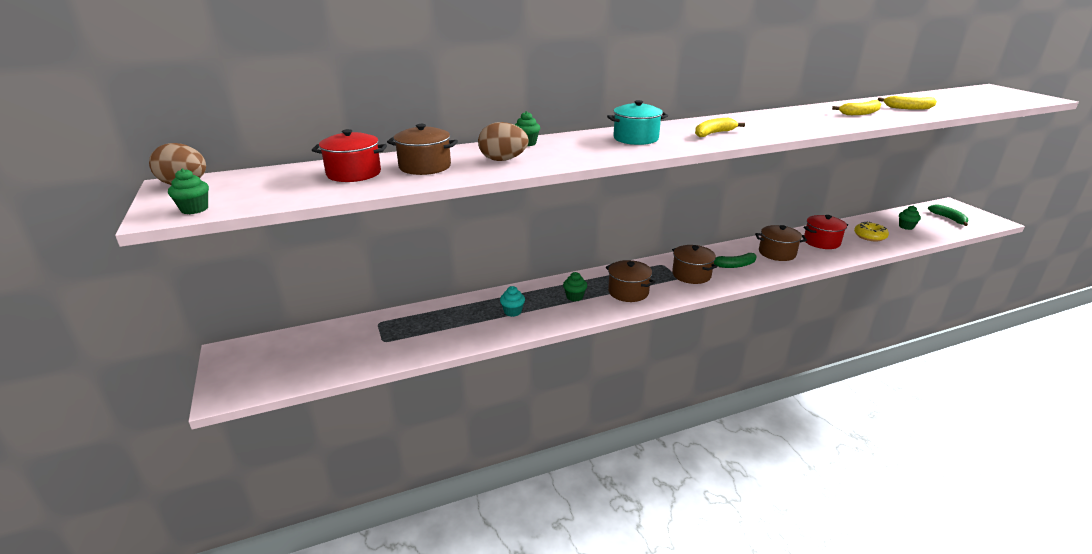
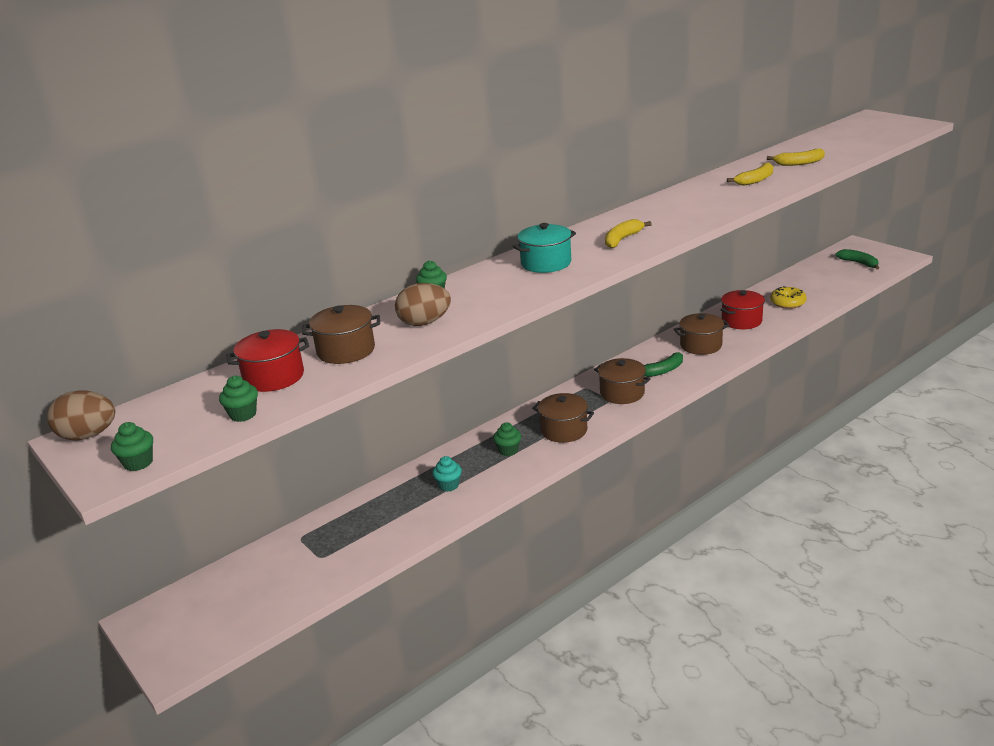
camera: 15 degrees left, 0 degrees up
(906, 227) = (820, 282): green cupcake -> green cupcake (243, 415)

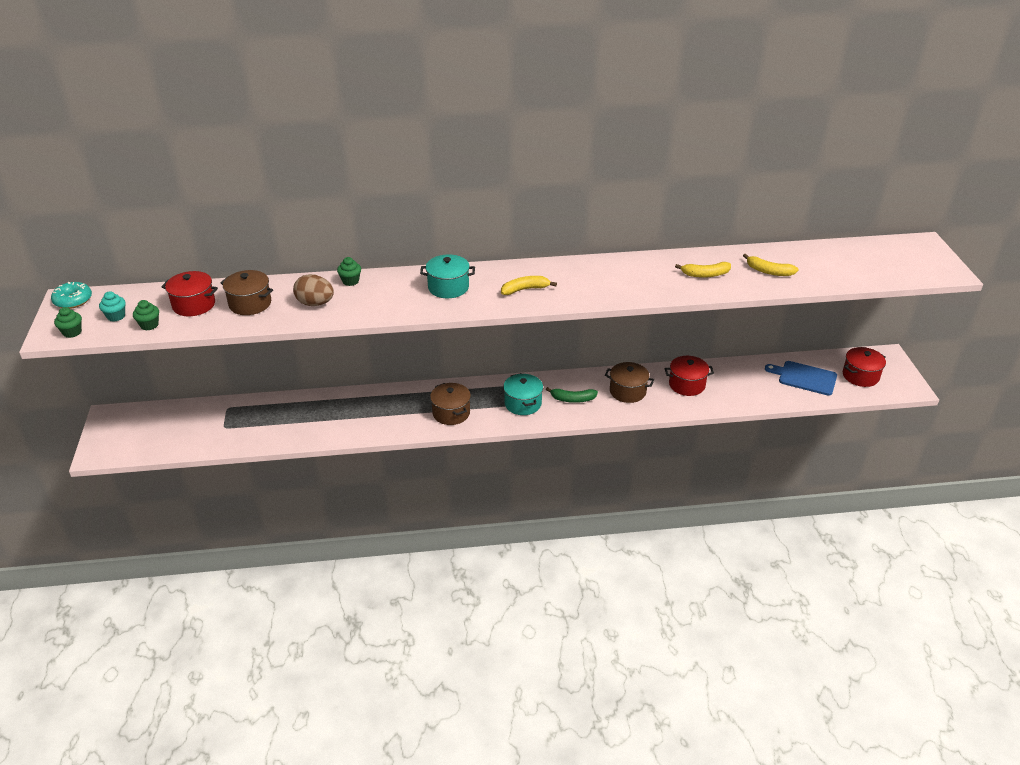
camera: 30 degrees right, 10 degrees up
(88, 436) = (73, 300): brown egg -> turquoise donut
(448, 485) = (339, 416): turquoise cupcake -> turquoise cupcake (116, 316)
(508, 450) = (401, 410): green cupcake -> none
(622, 393) = (523, 403): brown pot -> turquoise pot
(787, 303) = (745, 386): yellow donut -> none
(822, 280) = (804, 378): none -> blue cutting board
(859, 263) = (860, 376): green banana -> red pot

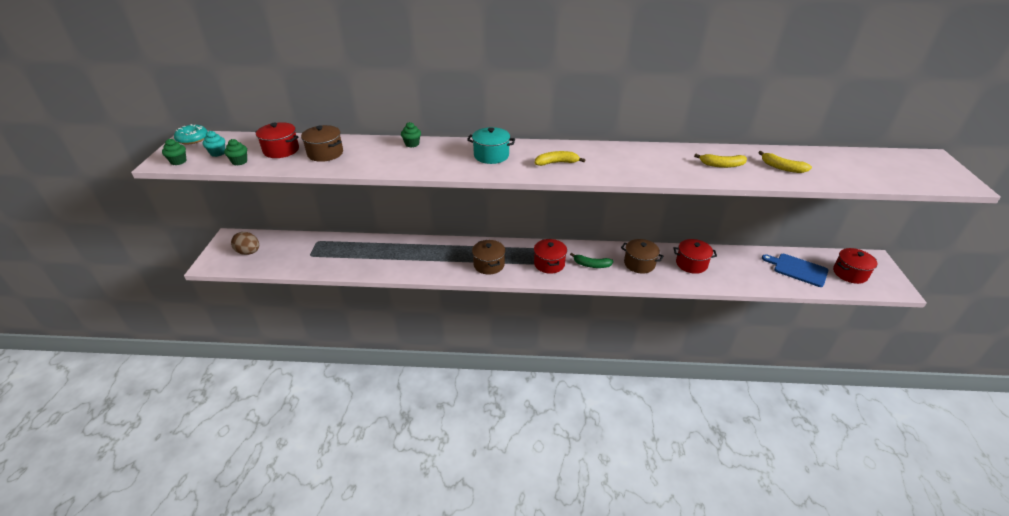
camera: 10 degrees right, 0 degrees up
(315, 303) = (377, 158): brown egg -> brown egg (249, 252)
(523, 403) = (549, 264): turquoise pot -> red pot

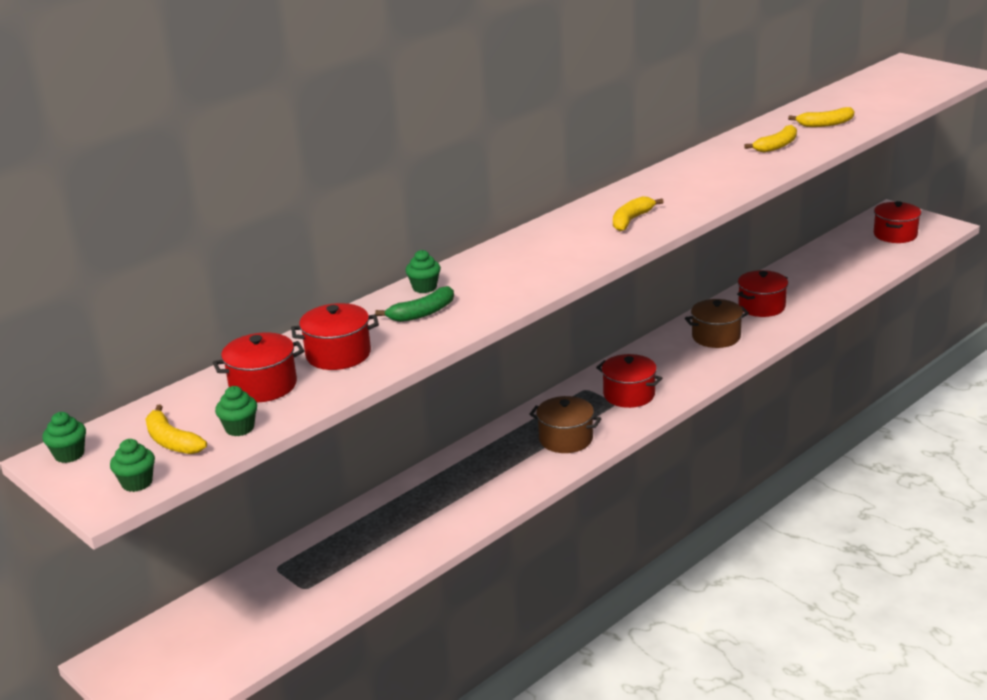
camera: 45 degrees left, 10 degrees down
(192, 139) = (69, 455): turquoise donut -> green cupcake
(218, 153) = (172, 441): turquoise cupcake -> yellow banana
(249, 252) = (193, 652): brown egg -> none
(325, 153) = (338, 354): brown pot -> red pot
(491, 155) = (548, 249): turquoise pot -> none
(591, 265) = (673, 368): green banana -> green banana (422, 313)
(797, 269) = (853, 256): blue cutting board -> none

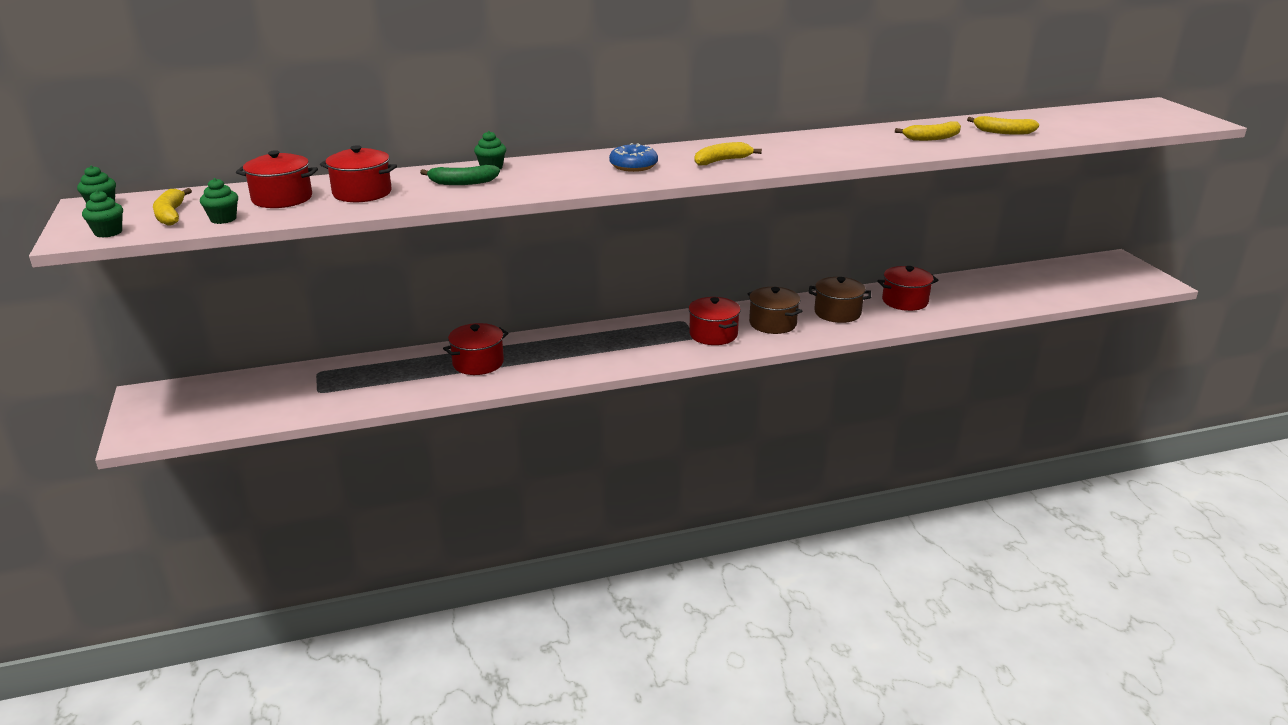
camera: 25 degrees right, 0 degrees up
(559, 248) = (633, 166): none -> blue donut
(566, 439) = (625, 351): brown pot -> brown pot (772, 323)
(895, 235) = (1098, 278): red pot -> red pot (478, 363)

